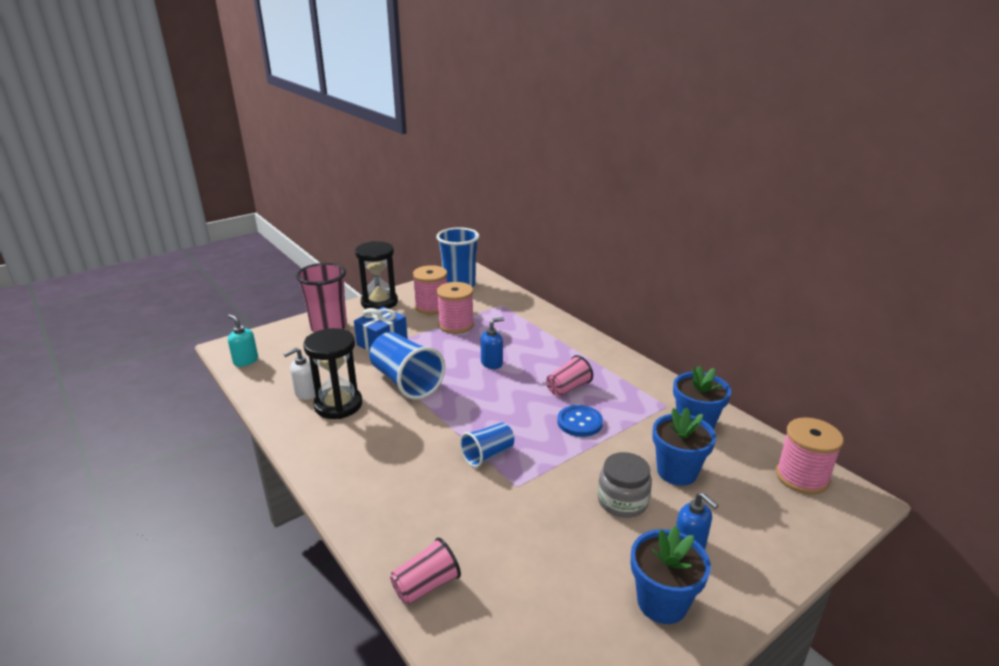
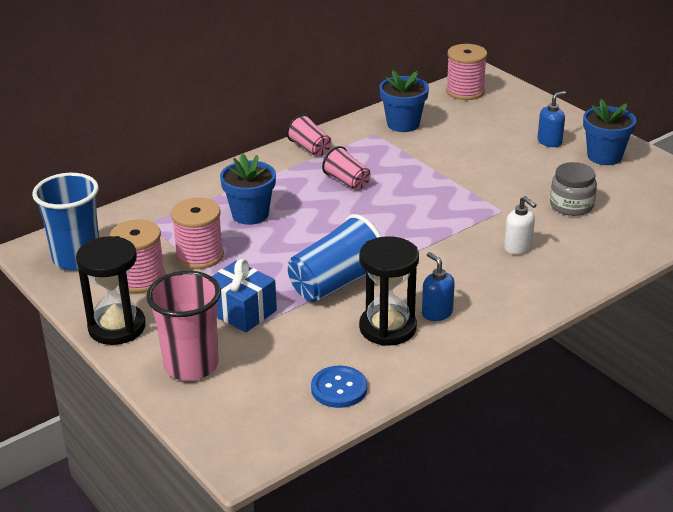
camera: 90 degrees left, 5 degrees up
(245, 361) = (283, 430): turquoise soap dispenser -> none
(306, 393) = (364, 358): white soap dispenser -> white soap dispenser (518, 247)
(426, 585) = (624, 249): pink cup -> pink cup (310, 148)
(488, 455) = (462, 226): blue cup -> none
(492, 363) = (297, 227): blue soap dispenser -> blue soap dispenser (437, 313)
(579, 422) = (405, 177): blue button -> blue button (339, 388)
(622, 501) = (509, 164): grey jar -> grey jar (571, 205)
(677, 471) = (468, 138): blue flower pot -> blue flower pot (250, 214)

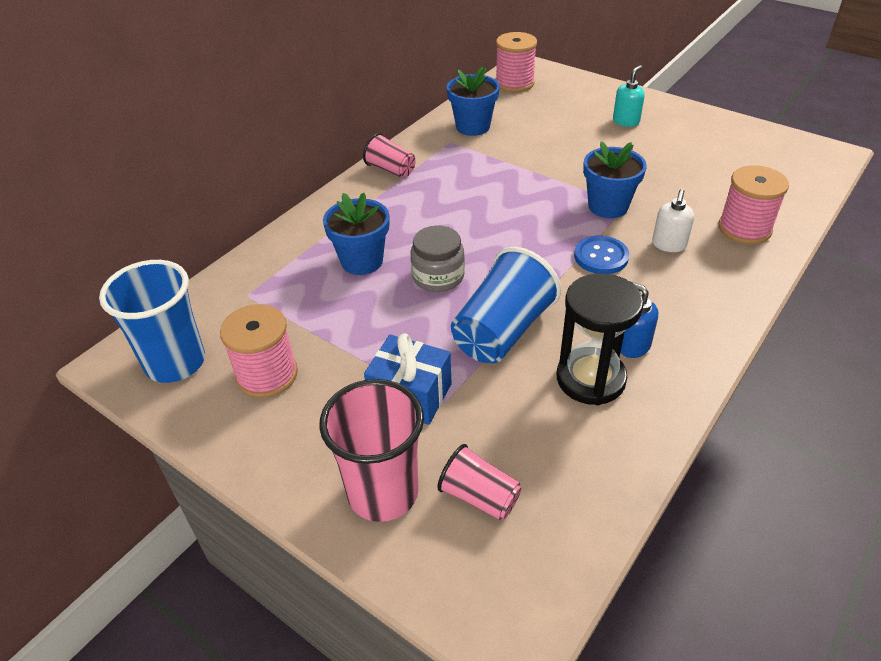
camera: 15 degrees left, 10 degrees up
(117, 327) = (263, 455): black hourglass -> none
(199, 255) = (326, 327): pink spool -> pink spool (744, 229)
(339, 388) = (581, 482): blue button -> blue button (601, 257)
(347, 181) = (449, 201): pink cup -> pink cup (479, 497)
(518, 247) = (668, 245): white soap dispenser -> white soap dispenser turned 75 degrees clockwise
(549, 142) = (626, 121): blue soap dispenser -> turquoise soap dispenser
(571, 205) = (690, 186): grey jar -> grey jar (438, 276)
(604, 156) = (686, 128): blue flower pot -> blue flower pot (608, 206)

